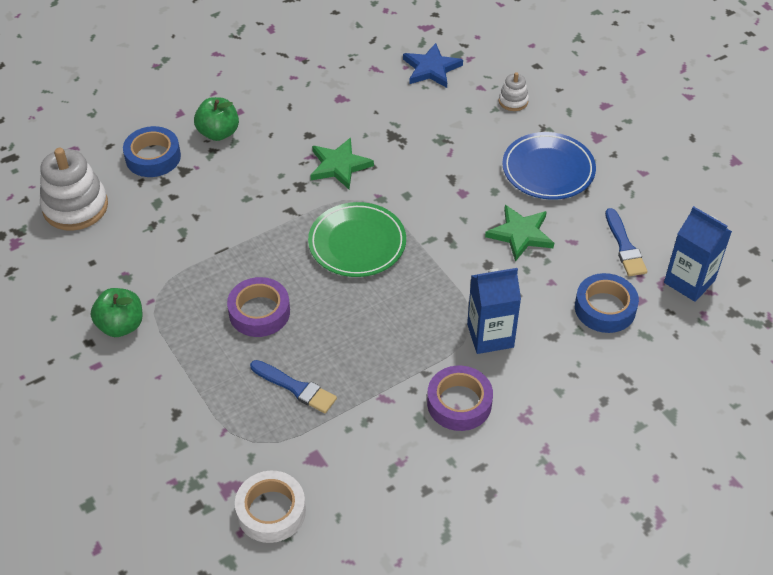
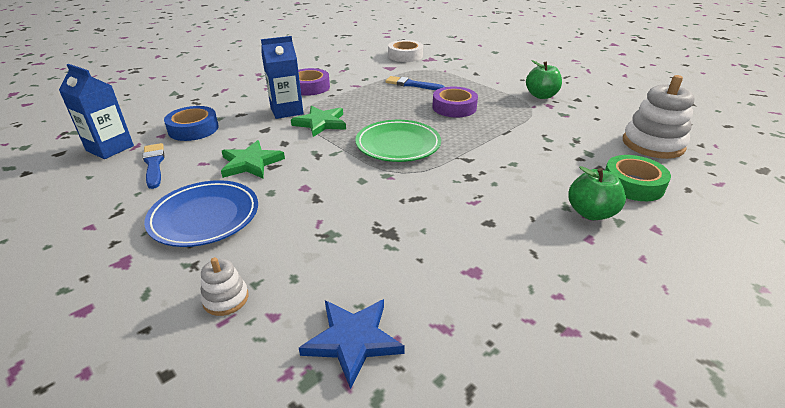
camera: 170 degrees right, 15 degrees down
(153, 157) = (633, 184): blue tape -> green tape
(339, 166) = (439, 197): green star -> green star (321, 123)

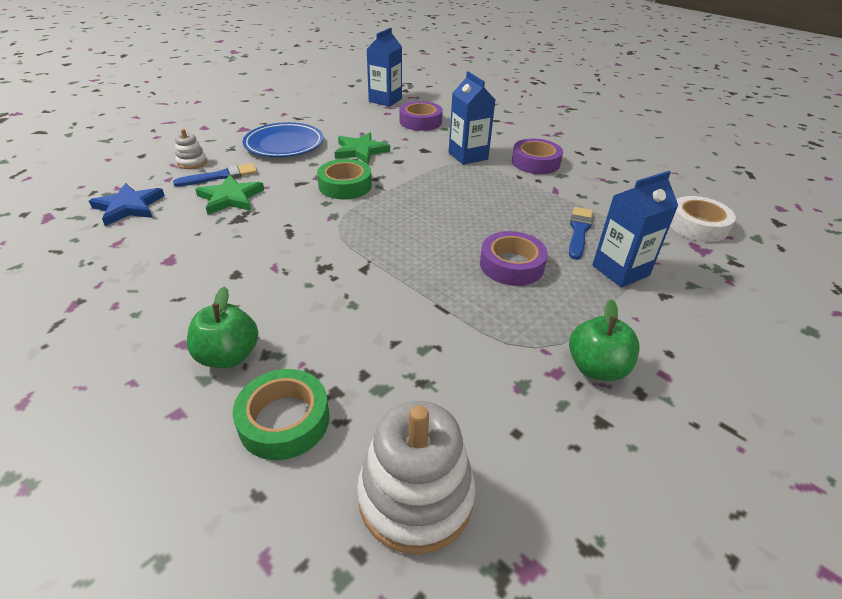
camera: 85 degrees right, 5 degrees up
(154, 164) = (361, 117): blue brush -> blue brush (221, 176)
(193, 129) = (420, 122): blue tape -> purple tape
(321, 123) = (443, 175): green star -> green star (230, 198)
(329, 170) = (345, 185): none -> green tape
(398, 145) = (397, 221): green plate -> none
(454, 80) = (620, 270): none -> blue carton

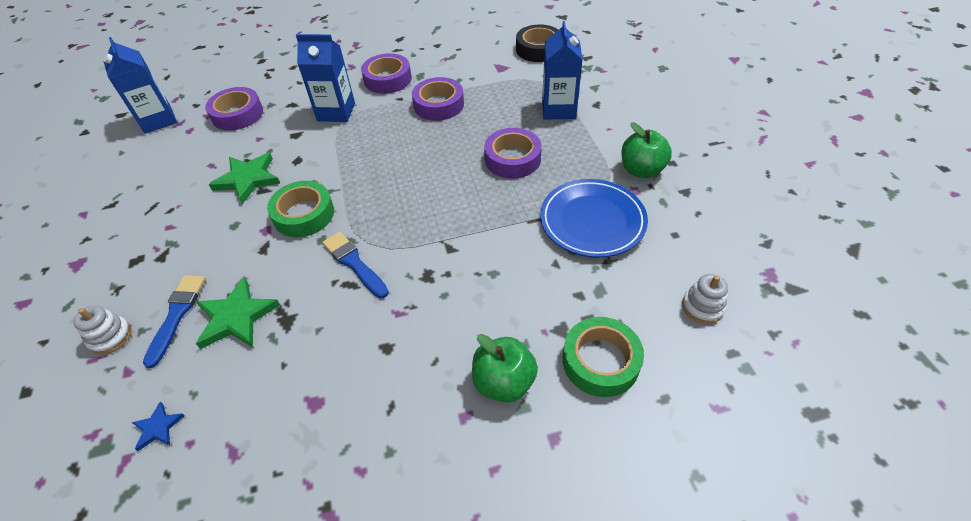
camera: 55 degrees left, 10 degrees up
(129, 207) = (158, 428): blue star -> blue star, size x0.52
(284, 144) = (163, 236): blue plate -> blue plate (592, 221)
(415, 497) = (702, 307): white stacking toy -> white stacking toy, size x0.50
(535, 198) = (439, 105): none -> purple tape
(579, 231) = (500, 105): blue brush -> blue brush (354, 263)
(697, 225) = (538, 49): white tape -> black tape

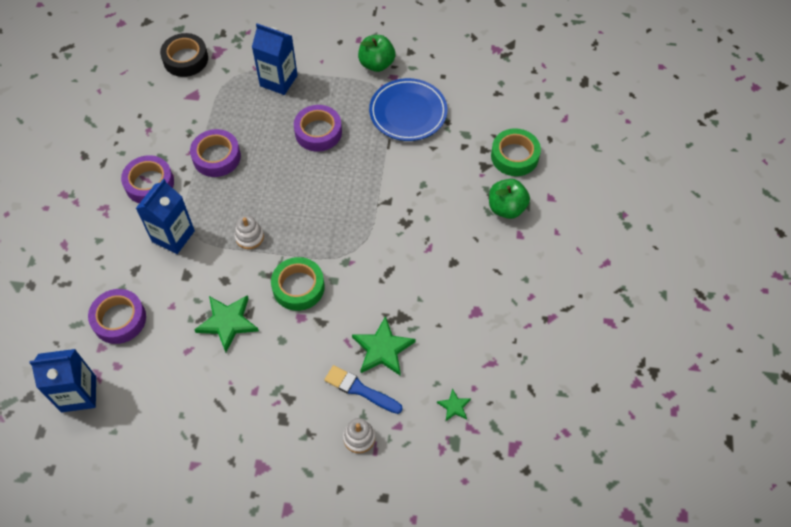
camera: 70 degrees left, 10 degrees up
(158, 428) = (454, 406): blue star -> green star
(354, 263) = (370, 264): blue brush -> none
(702, 307) = (502, 92): white stacking toy -> white stacking toy (249, 237)

